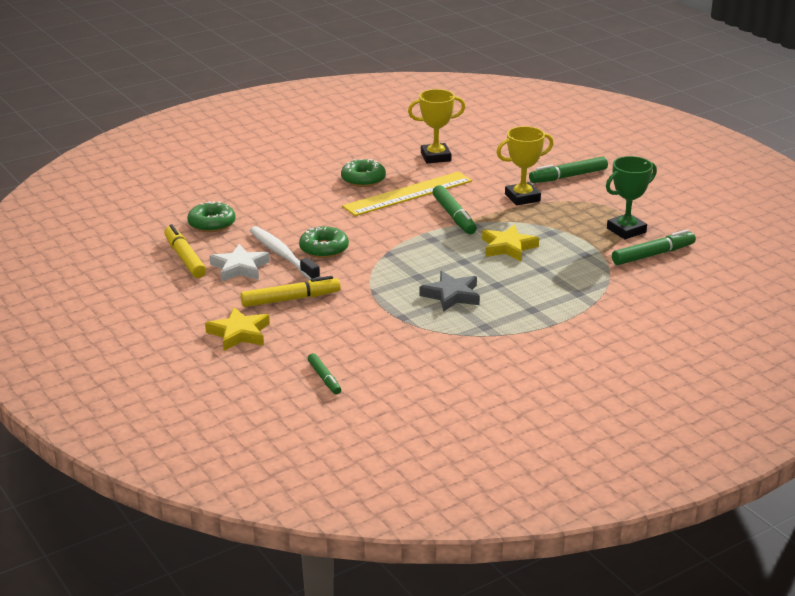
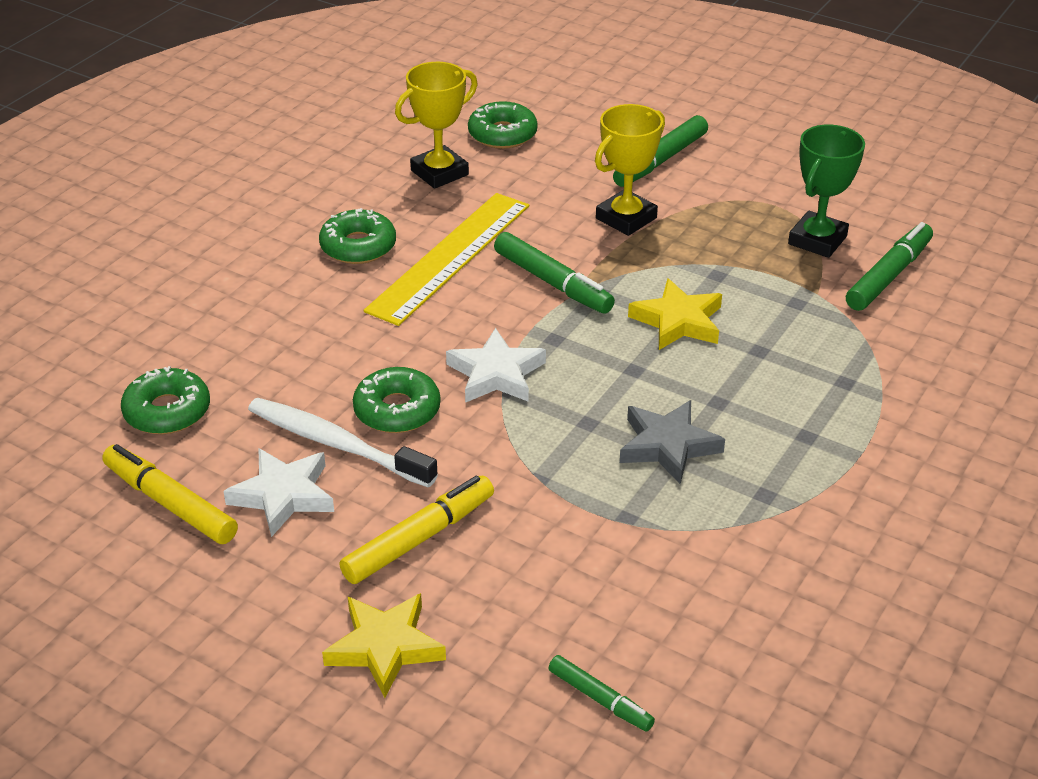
camera: 25 degrees left, 10 degrees up
(388, 246) = (496, 374): none -> white star
(487, 147) = (502, 134): none -> green donut

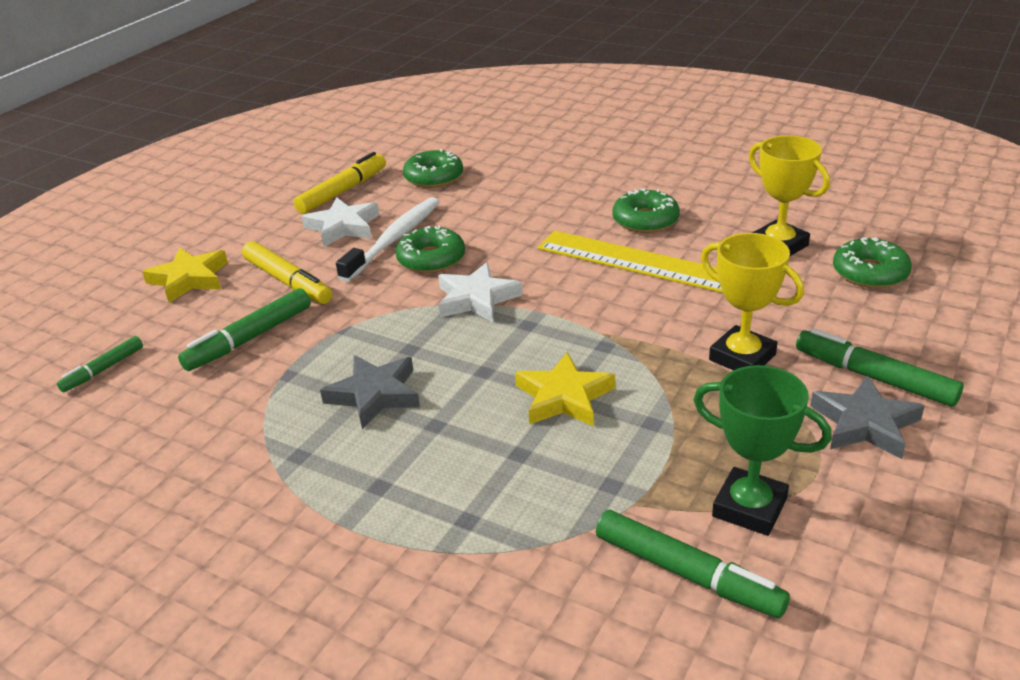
camera: 90 degrees right, 5 degrees down
(553, 282) = (614, 319): green marker -> green marker (249, 339)
(719, 175) = (865, 423): none -> grey star

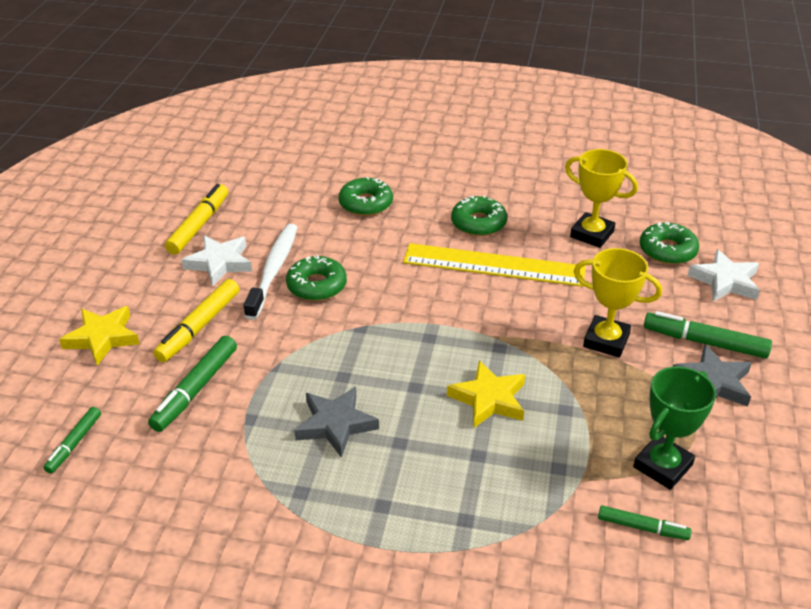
camera: 20 degrees left, 5 degrees up
(288, 282) = (199, 327): yellow marker -> yellow marker turned 90 degrees clockwise
(434, 177) = (276, 200): green donut -> green donut (366, 203)
(476, 299) = (375, 319): white star -> white star (725, 281)
(687, 573) = (642, 527): green marker -> green marker, size x0.61
(749, 507) = (662, 466): green trophy -> green trophy turned 60 degrees counterclockwise

